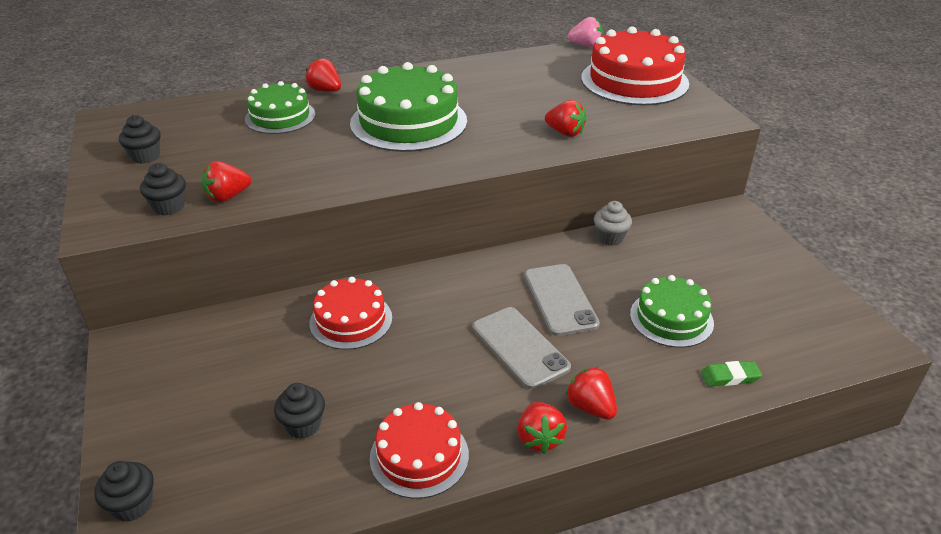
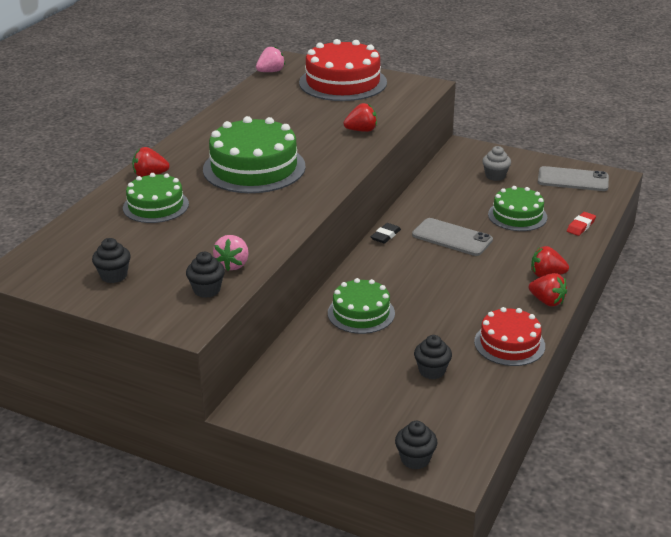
camera: 45 degrees left, 5 degrees down
(227, 197) = (233, 264): red strawberry -> pink strawberry
(351, 320) = (361, 313): red cake -> green cake
(501, 259) = (385, 235): none -> black eraser
(520, 347) = (471, 271): grey phone -> grey phone (573, 180)
(610, 238) = (424, 193): grey cupcake -> grey cupcake (495, 176)
(730, 377) = (581, 226): green eraser -> red eraser

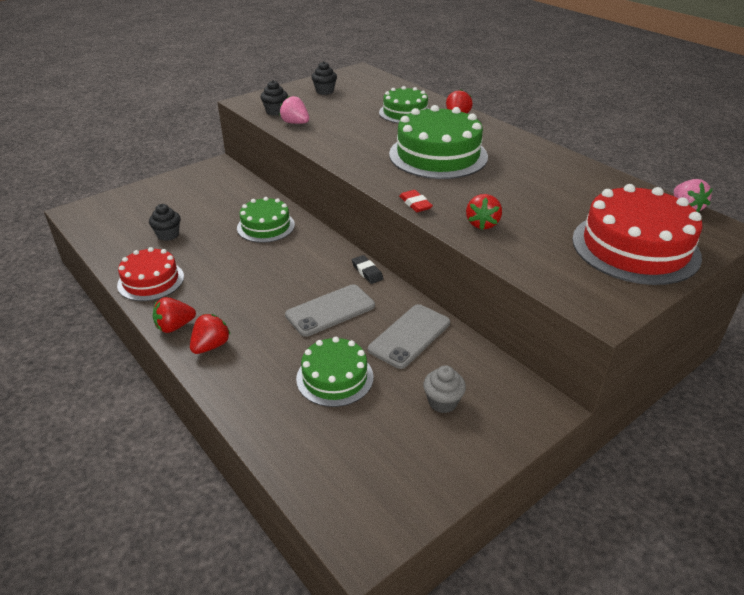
camera: 115 degrees right, 5 degrees up
(415, 459) = (105, 204): black cupcake -> none
(573, 180) = (385, 482): grey phone -> grey phone (409, 336)
(581, 226) = (269, 423): red eraser -> red eraser (415, 204)

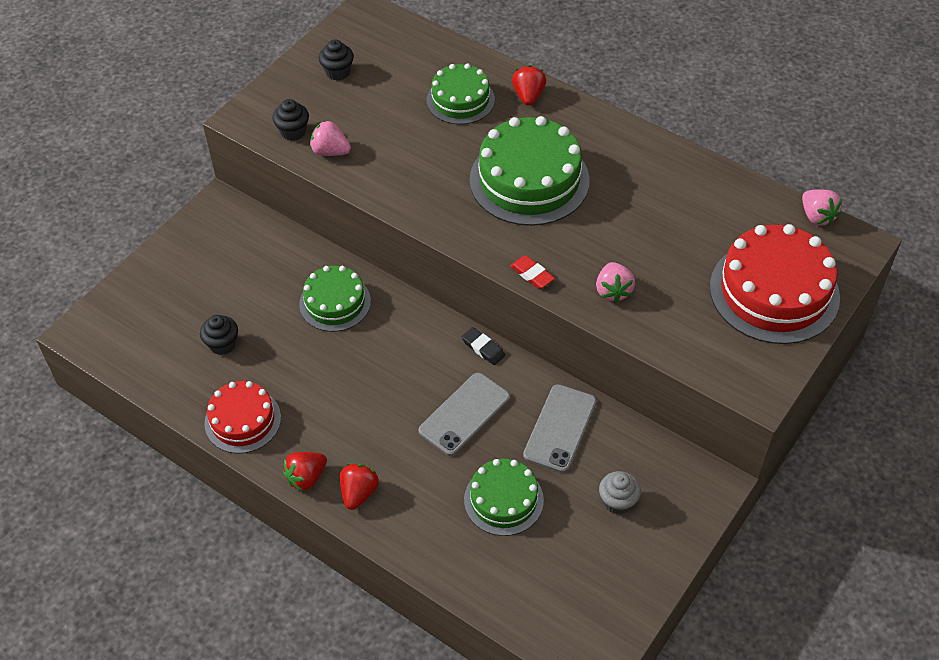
camera: 15 degrees left, 15 degrees up
(482, 224) = (613, 291): red strawberry -> pink strawberry

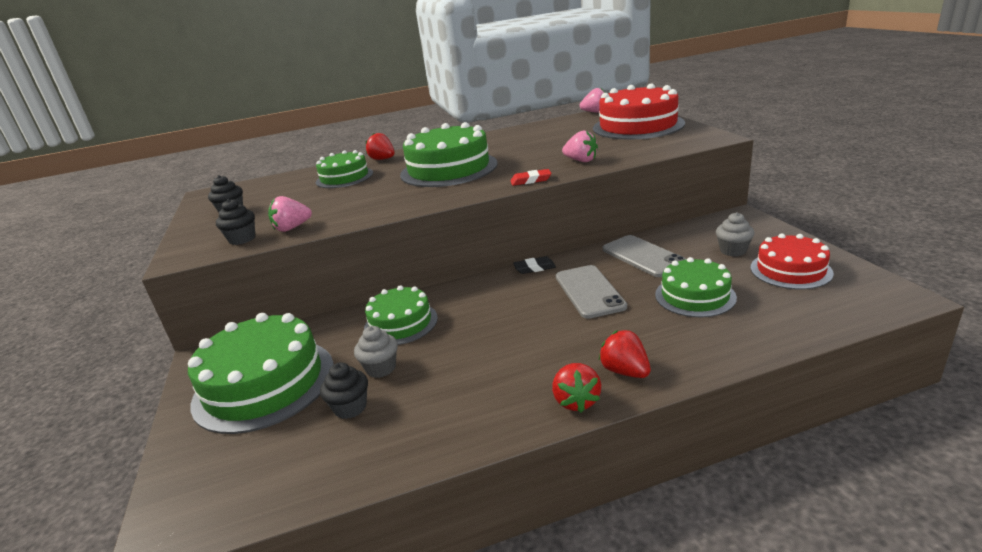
camera: 50 degrees left, 25 degrees down
(215, 271) = (264, 383): none -> green cake
(242, 420) = (458, 424): red cake -> red cake (790, 270)
(272, 331) = (381, 368): none -> grey cupcake

